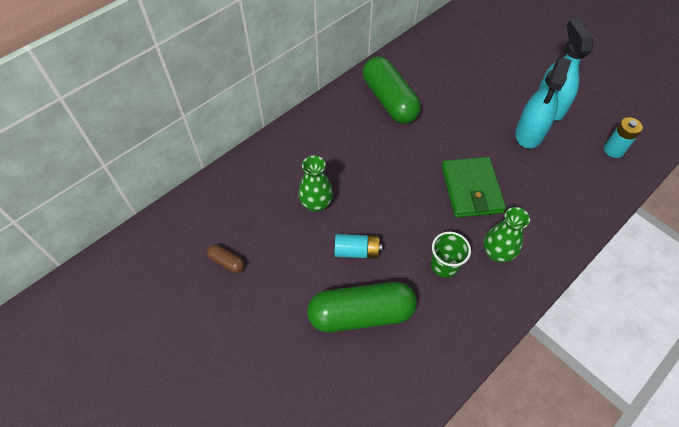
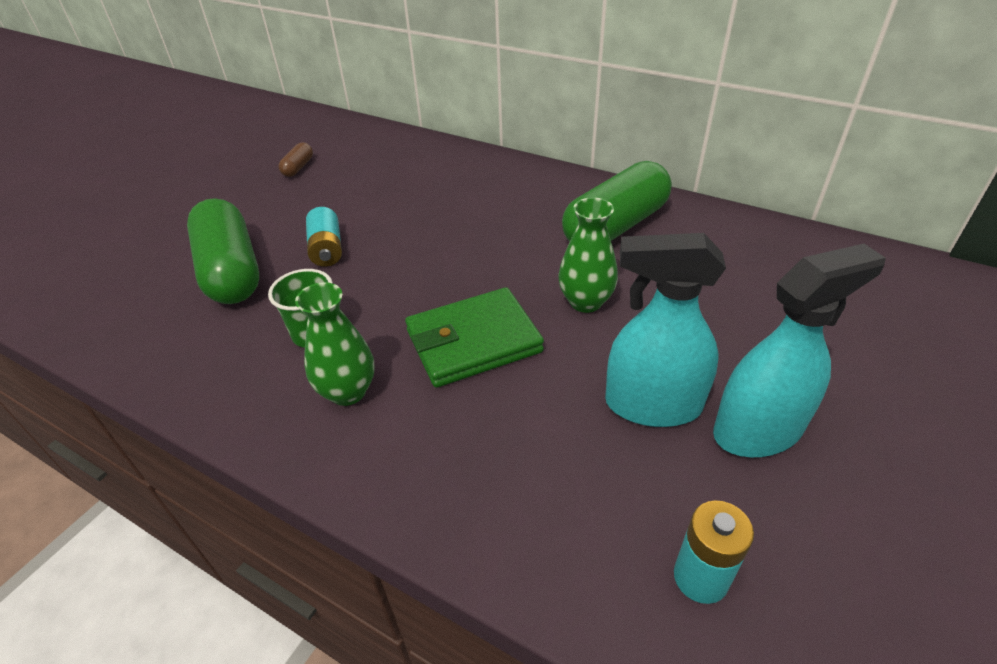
camera: 75 degrees right, 15 degrees down
(316, 204) = (394, 204): green vase -> green vase (585, 302)

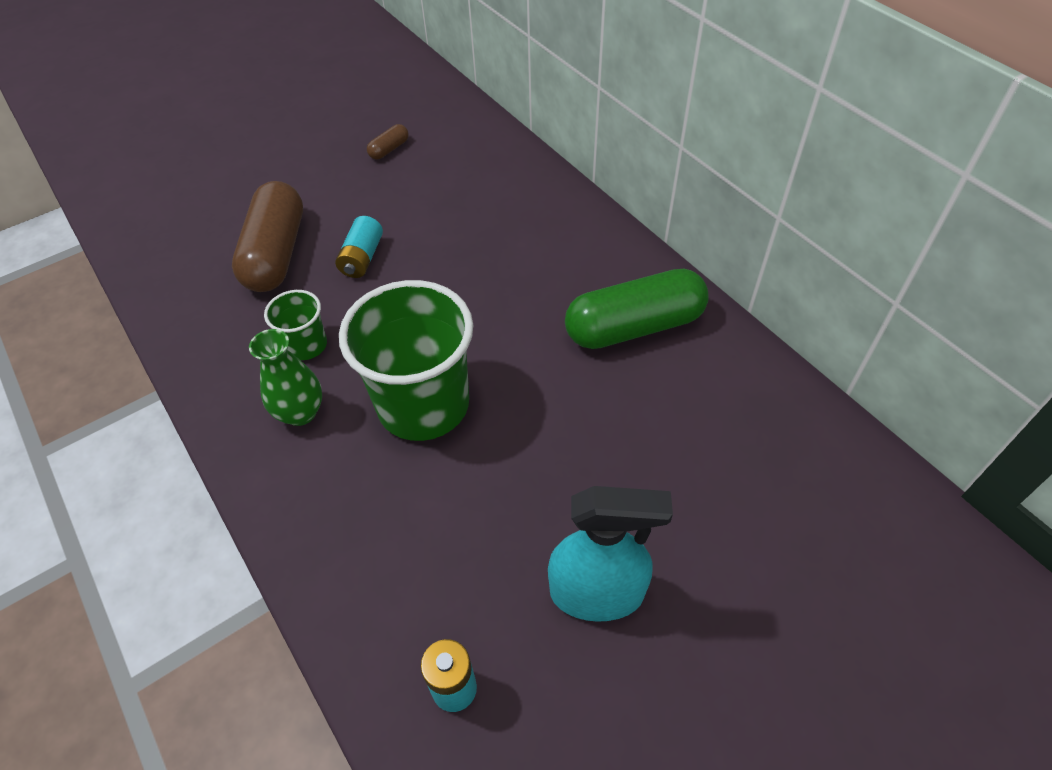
camera: 25 degrees right, 10 degrees up
(231, 271) = (276, 253): green capsule -> brown capsule
(473, 341) = (423, 405): green wallet -> green cup
(585, 302) = (544, 402): green vase -> none
(652, 405) = (526, 529): turquoise spray bottle -> none

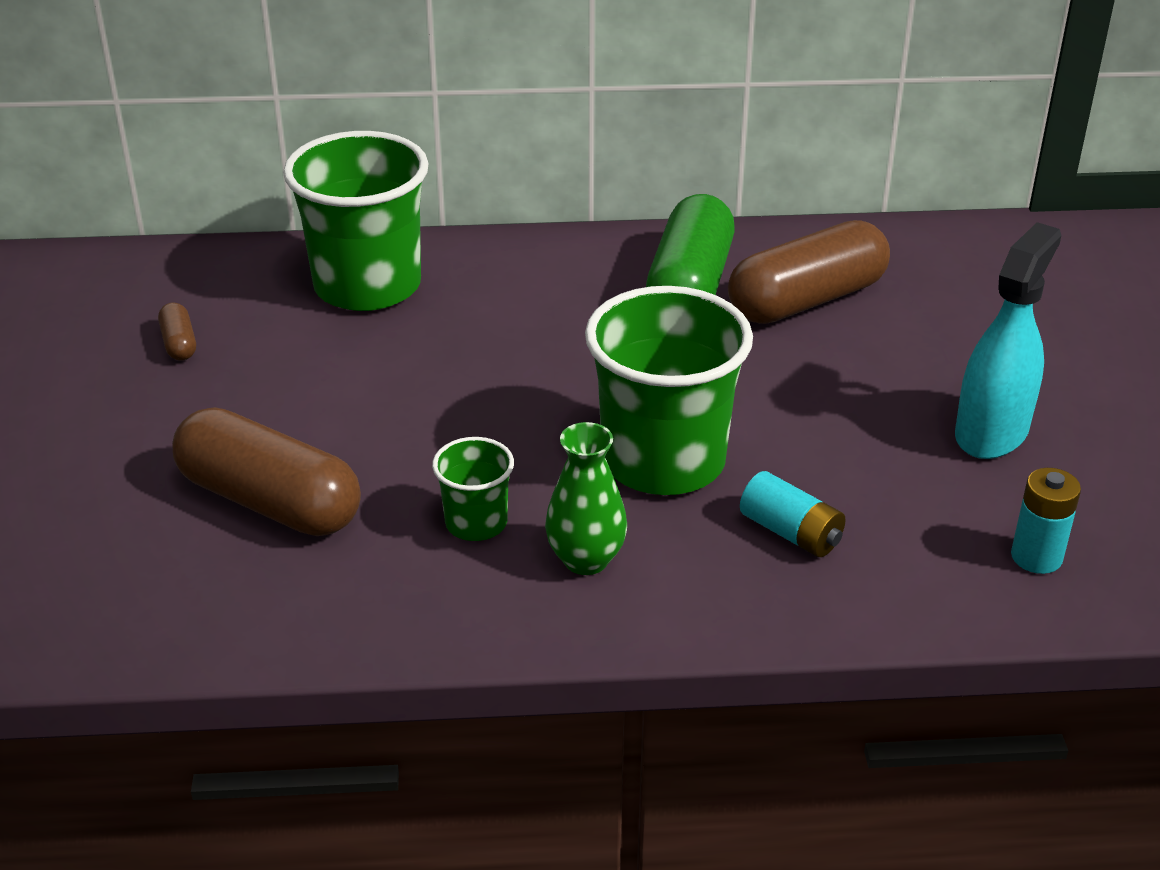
camera: 60 degrees left, 15 degrees down
(362, 258) = (368, 431): turquoise battery -> turquoise battery (791, 532)
(501, 186) = (367, 286): none -> green cup
(675, 399) = (806, 300): none -> brown capsule

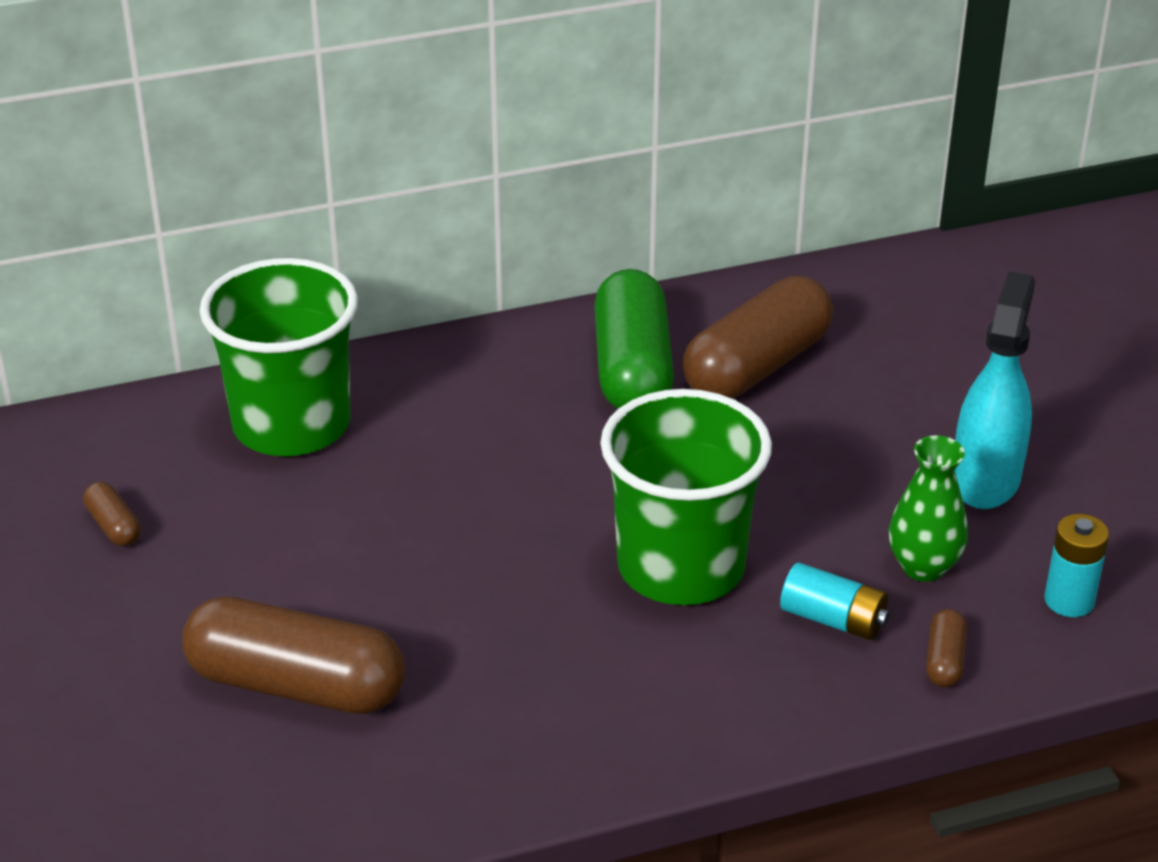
camera: 15 degrees left, 0 degrees up
(476, 523) = (520, 668): green cup -> none
(586, 559) = (645, 685): green vase -> green vase (923, 567)
(887, 590) = (944, 660): none -> brown capsule

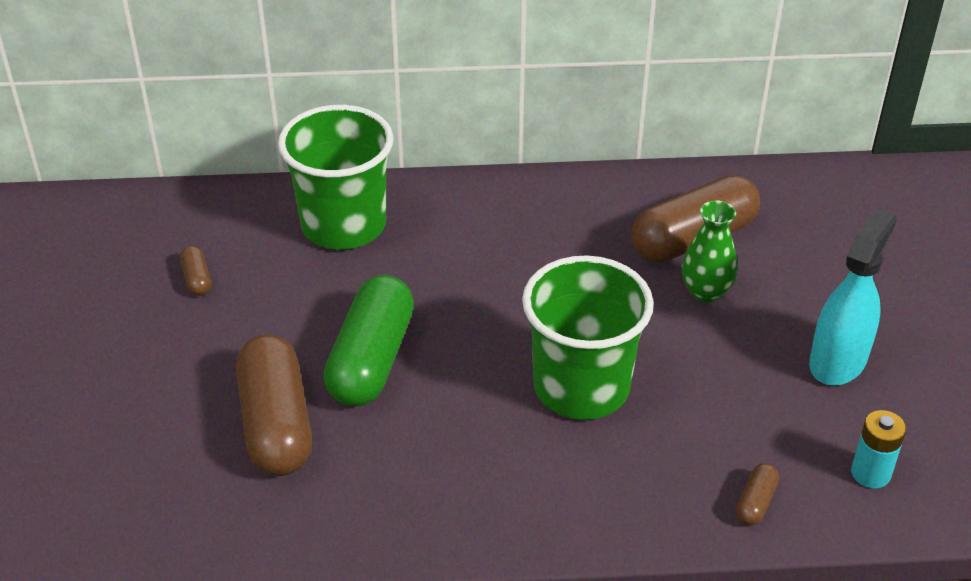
camera: 15 degrees right, 5 degrees up
(296, 685) = (276, 424): brown capsule -> brown capsule turned 45 degrees clockwise
(632, 369) = (600, 225): green capsule -> green capsule (371, 359)
(833, 619) = (681, 452): turquoise battery -> none
(923, 567) = (765, 423): green vase -> green vase (705, 292)

